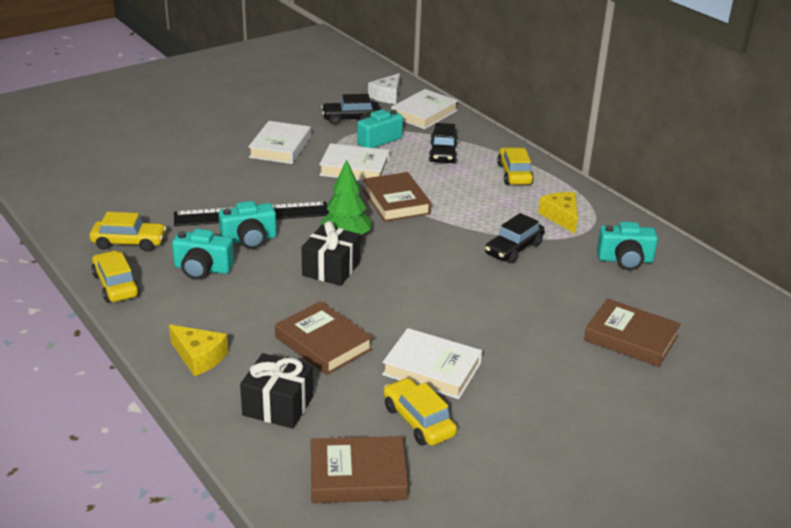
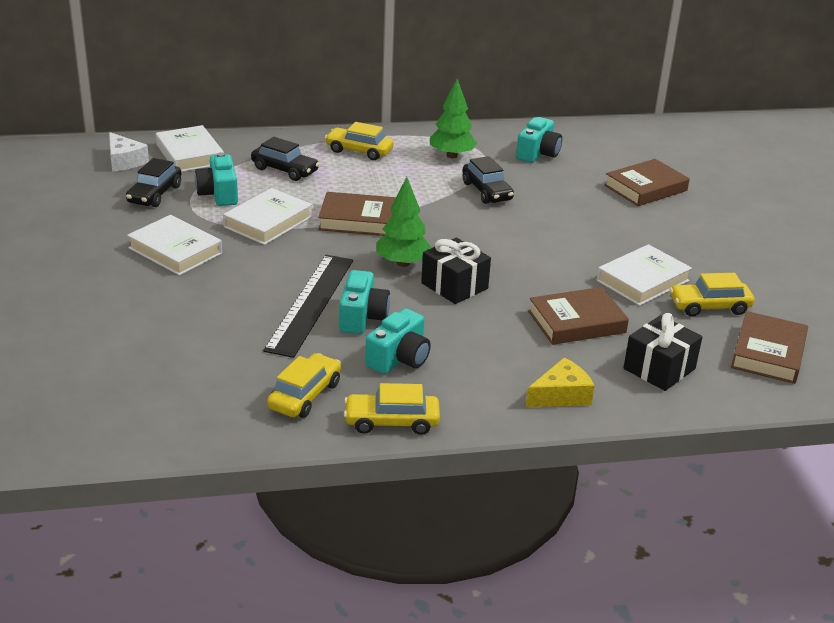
camera: 65 degrees left, 0 degrees up
(561, 217) = (452, 155): yellow cheese -> green tree

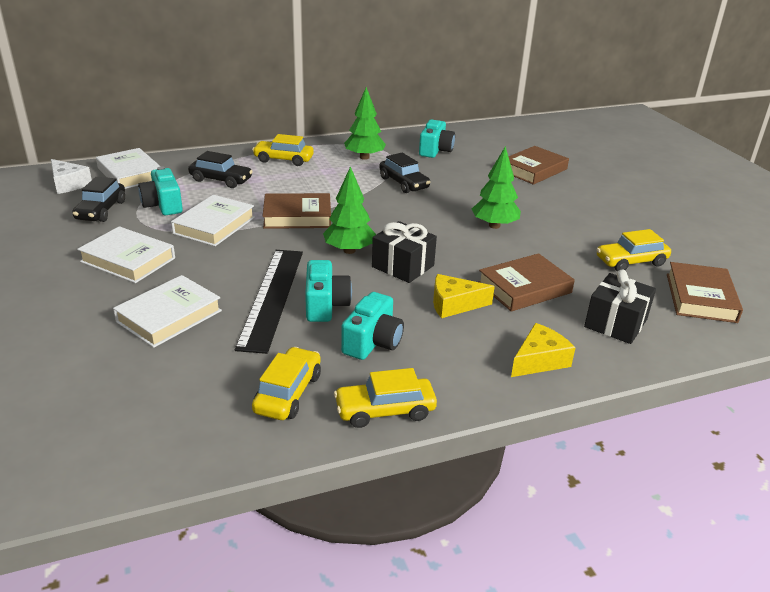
camera: 10 degrees left, 0 degrees up
(494, 331) = (454, 304): none -> yellow cheese
(572, 251) = (494, 225): none -> green tree
(642, 281) = (565, 245): white book -> white book (169, 316)

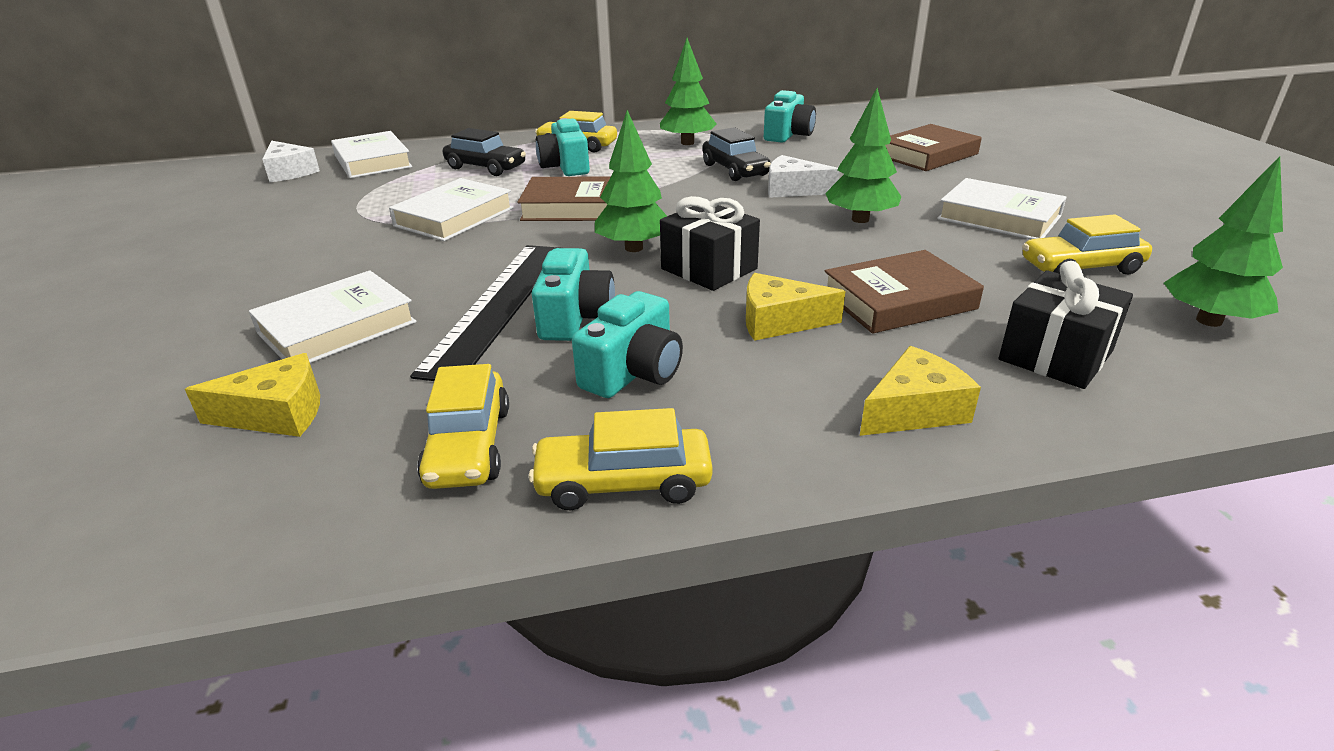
camera: 10 degrees right, 0 degrees up
(101, 210) = (314, 200): black car -> none
(128, 260) = (317, 256): white book -> white book (999, 217)
(159, 378) = (277, 414): none -> yellow cheese
(163, 205) = (397, 194): turquoise camera -> turquoise camera (565, 167)
(288, 393) = (469, 446): yellow car -> yellow car turned 150 degrees clockwise
(446, 200) = (792, 190): none -> white cheese
(700, 297) = (1208, 320): brown book -> green tree

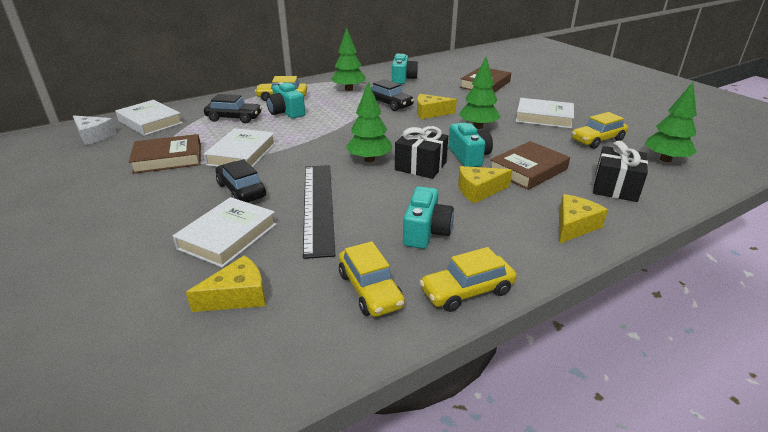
camera: 20 degrees left, 0 degrees up
(410, 267) = (241, 190): none -> black car
(573, 207) = (312, 138): brown book -> brown book (168, 158)
(575, 317) = (369, 206): turquoise camera -> turquoise camera (469, 156)
(792, 190) = (430, 113): white cheese -> yellow cheese

